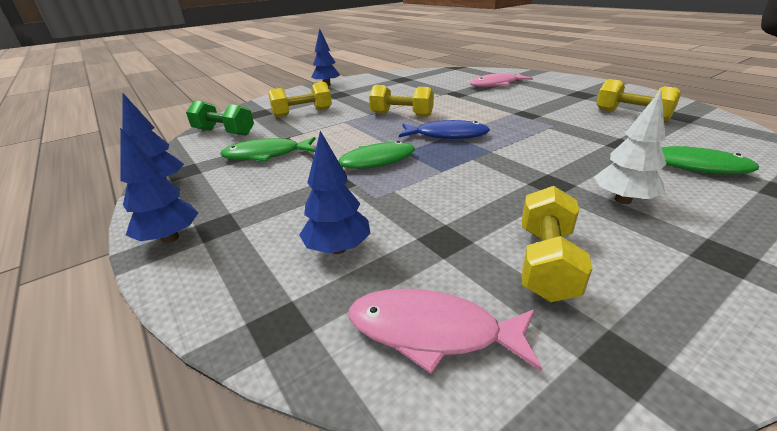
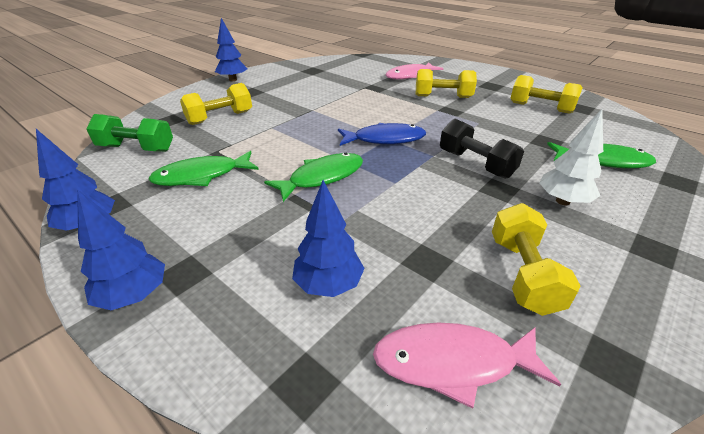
camera: 15 degrees left, 5 degrees up
(401, 115) = (330, 116): yellow dumbbell -> yellow dumbbell (443, 97)
(534, 160) = (475, 164): none -> black dumbbell

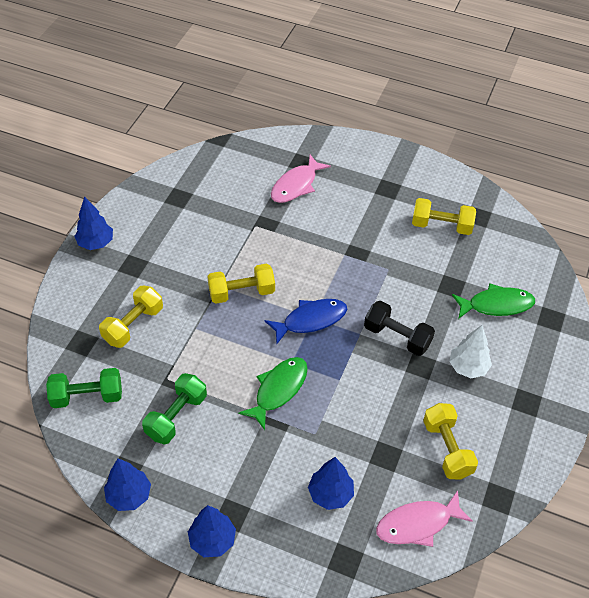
camera: 20 degrees left, 15 degrees up
(202, 176) = (176, 416): green fish -> green dumbbell
(443, 97) = (343, 226): yellow dumbbell -> yellow dumbbell (241, 292)

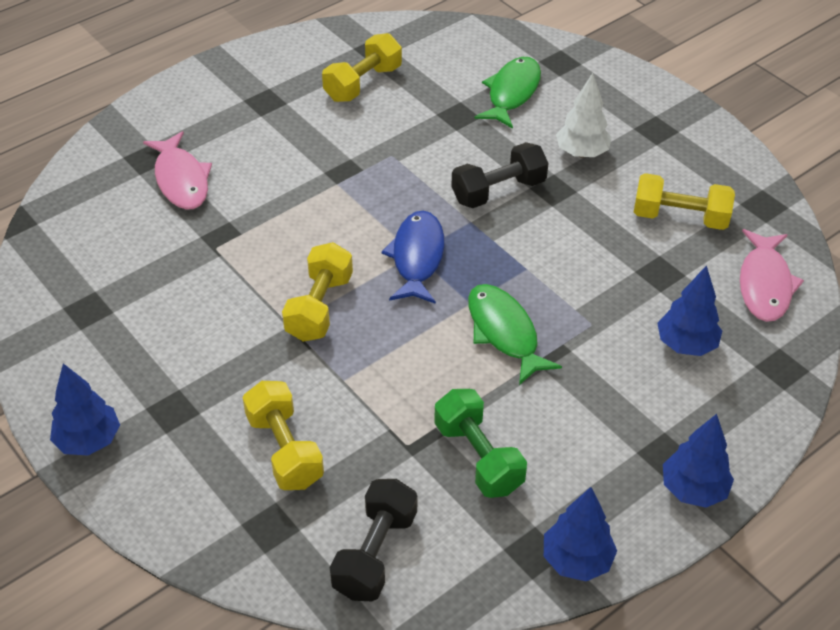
camera: 60 degrees left, 5 degrees down
(87, 396) = (375, 553): green dumbbell -> black dumbbell

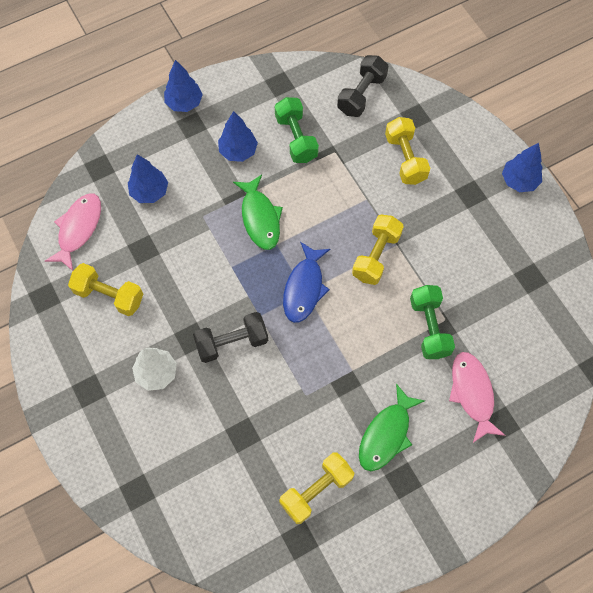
camera: 170 degrees left, 20 degrees up
(238, 236) = (429, 327): none -> green dumbbell
(512, 93) = (191, 456): green fish -> green fish (386, 434)
(576, 560) = (259, 76): blue tree -> blue tree (238, 151)

